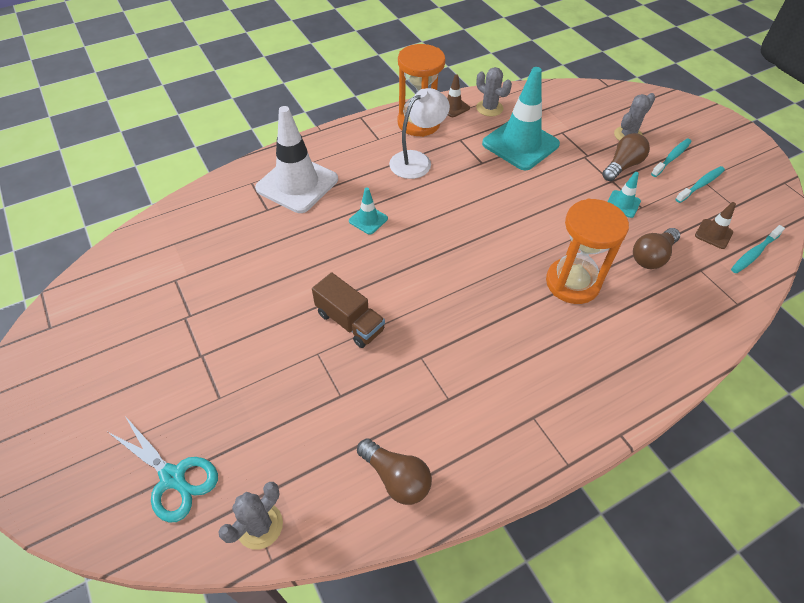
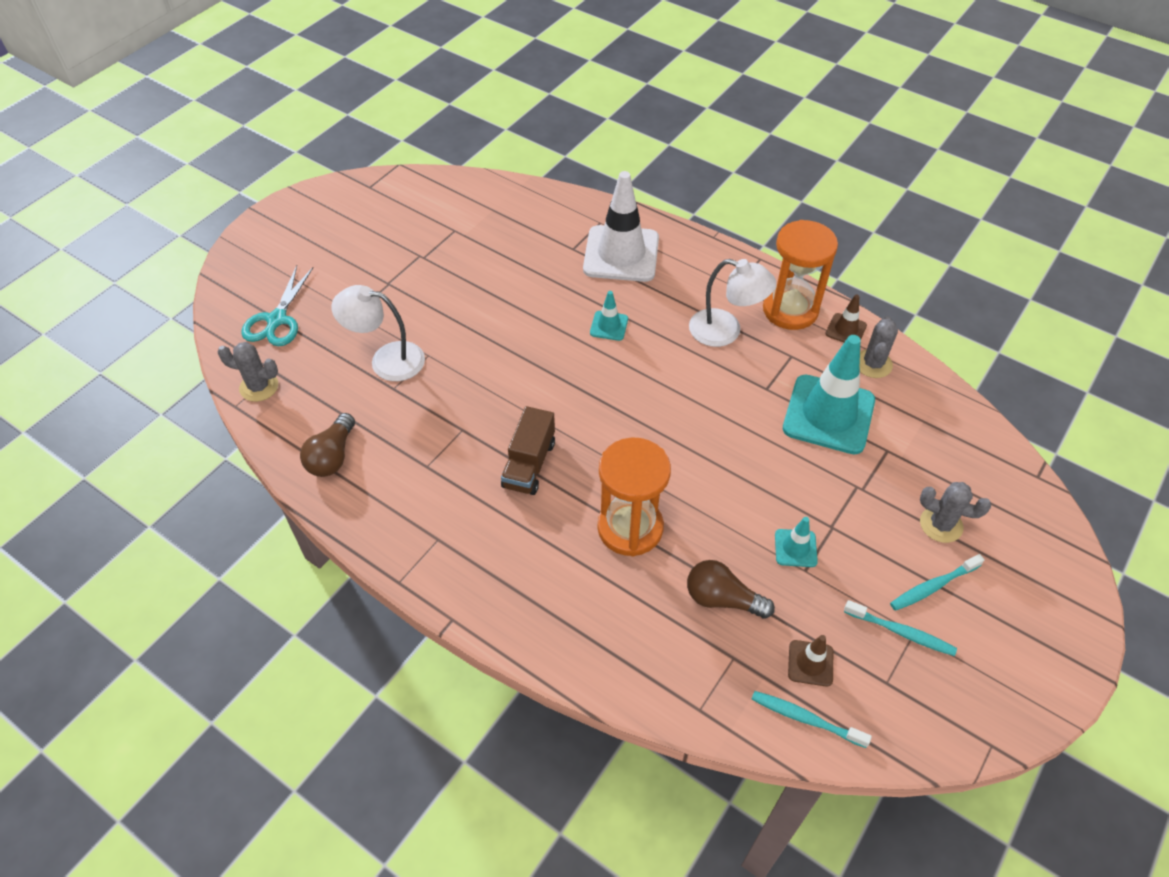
camera: 65 degrees right, 0 degrees up
(301, 389) = (386, 360): none -> white lamp
(350, 322) = (474, 363): brown truck -> brown truck (529, 464)
(622, 166) = (870, 532): brown light bulb -> none
(671, 158) = (933, 586): turquoise toothbrush -> turquoise toothbrush turned 135 degrees clockwise

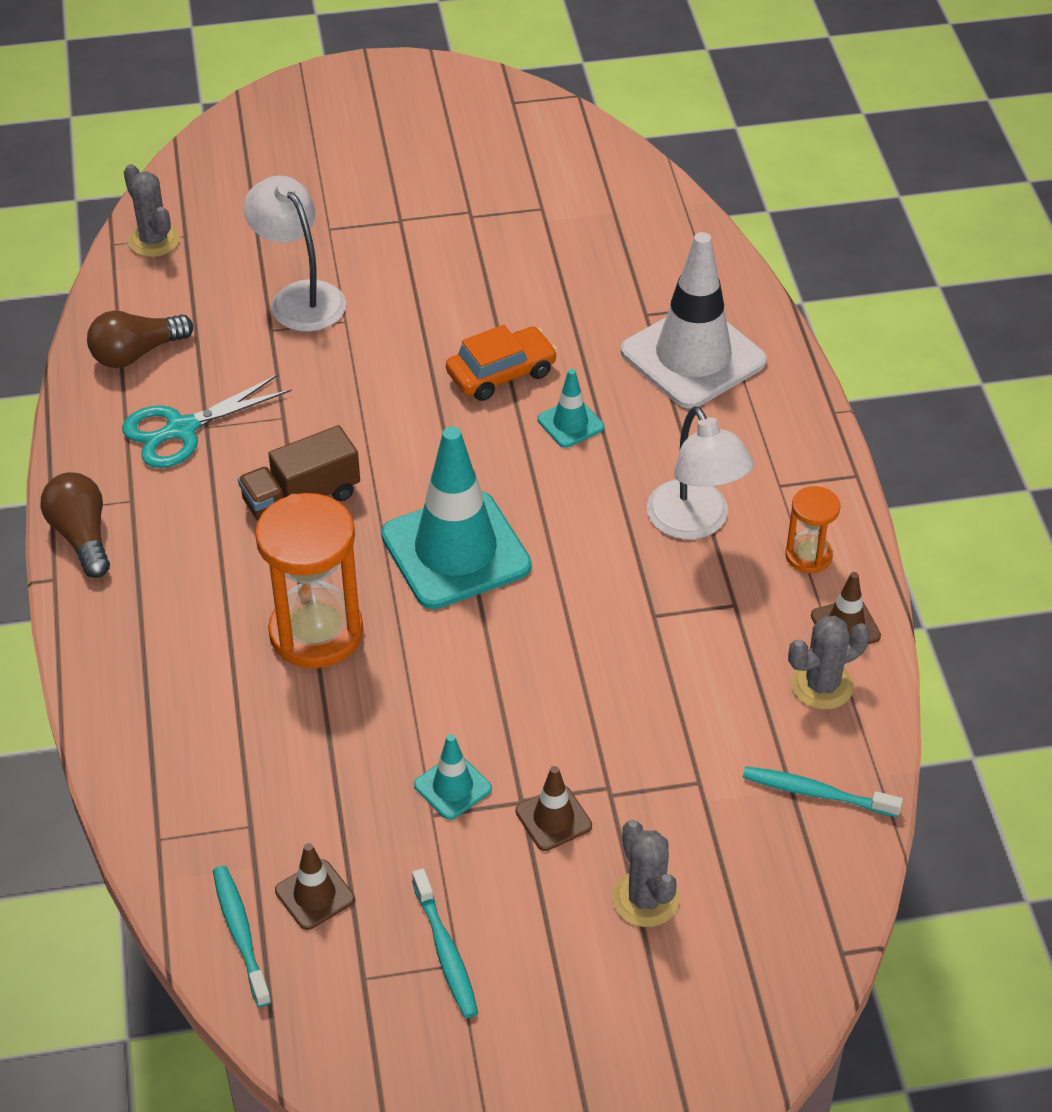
camera: 45 degrees right, 5 degrees down
(277, 320) = (248, 185): turquoise scissors -> turquoise scissors (181, 430)
(543, 325) = (501, 373): none -> orange car
(722, 599) = (313, 768): brown light bulb -> brown light bulb (81, 536)
(790, 310) = (808, 556): orange hourglass -> orange hourglass, size x0.51
(828, 414) = (686, 694): turquoise traffic cone -> turquoise traffic cone (456, 551)
(856, 522) = (553, 818): none -> brown traffic cone
(933, 586) = (544, 944): turquoise toothbrush -> turquoise toothbrush (816, 793)

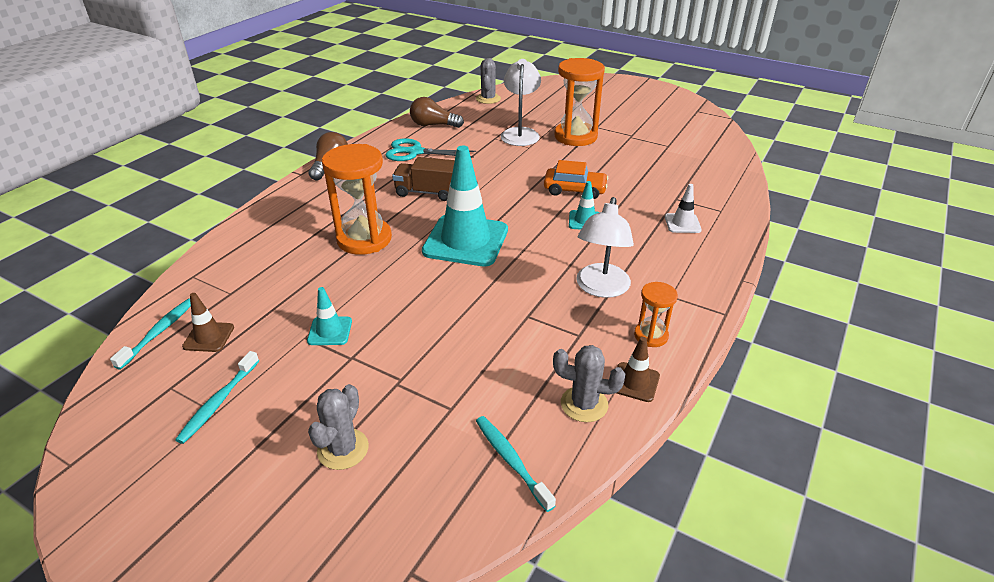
camera: 40 degrees right, 10 degrees down
(391, 259) = (575, 136): none -> orange hourglass
(553, 818) = (354, 376): brown traffic cone -> none
(693, 357) = (682, 223): white traffic cone -> white traffic cone, size x0.45

